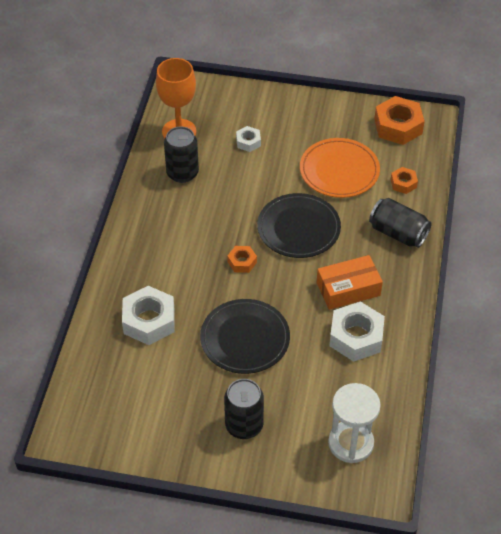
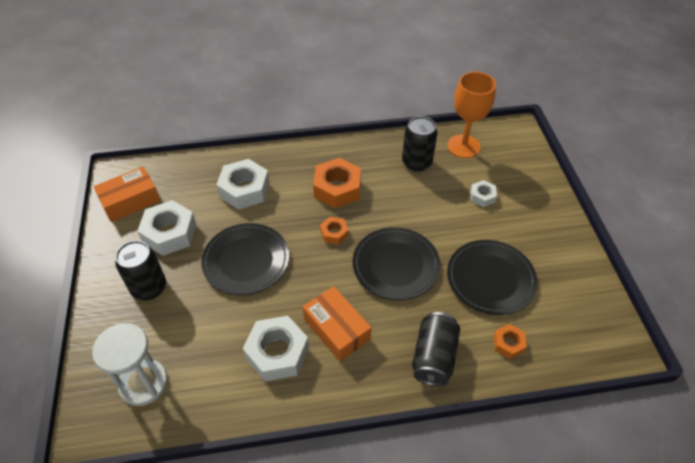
camera: 70 degrees right, 0 degrees up
(114, 428) = (130, 201): none -> orange box
(179, 397) = (170, 233): none -> white nut
(339, 171) = (490, 279): orange plate -> black plate
(398, 126) = (589, 317): orange nut -> orange nut (337, 188)

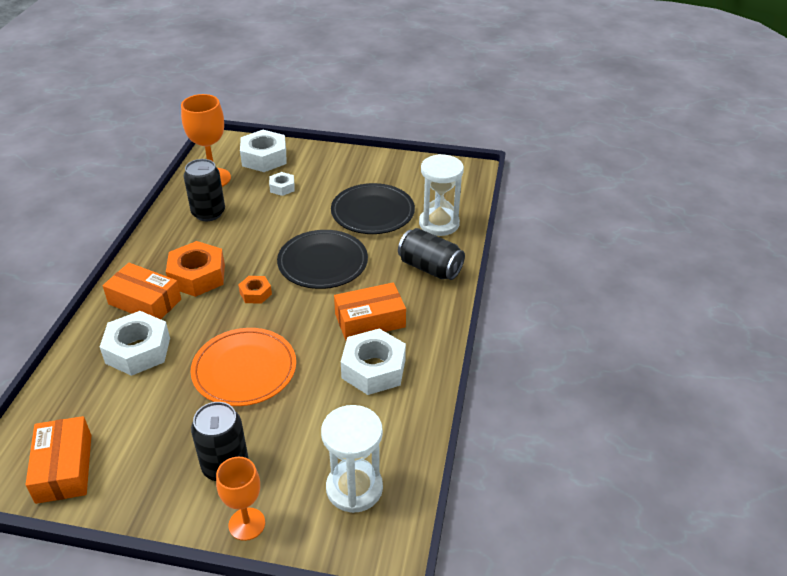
camera: 70 degrees left, 10 degrees down
(100, 322) = (247, 524): none -> orange goblet
(170, 233) = (153, 433): white nut -> white nut (264, 158)
(246, 261) = (244, 370): black plate -> orange plate
(295, 171) = (145, 302): none -> orange box
(508, 344) = (439, 224): orange nut -> white hourglass

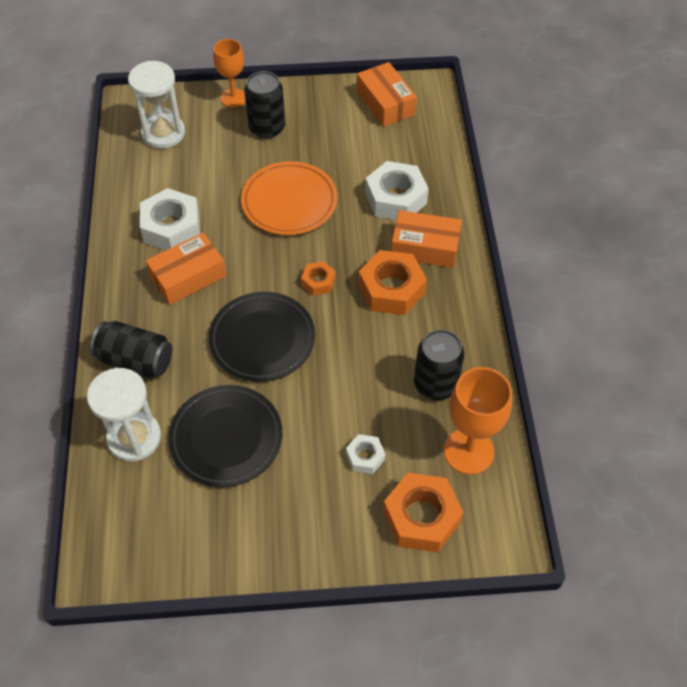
camera: 165 degrees right, 15 degrees up
(264, 158) = (421, 517): white nut -> orange nut

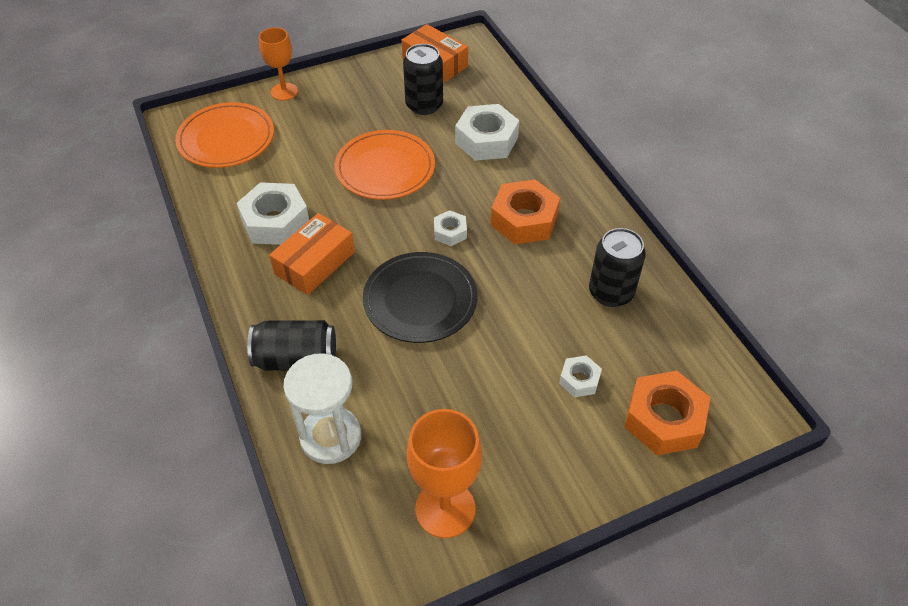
camera: 20 degrees left, 5 degrees down
(163, 133) = (226, 139): white hourglass -> orange plate
(226, 438) = (430, 406): black plate -> none
(267, 128) = (330, 110): black can -> black can (424, 105)
(318, 282) = (450, 232): orange nut -> white nut
(425, 247) = (536, 175): orange box -> none
(468, 451) = (674, 344): orange goblet -> orange goblet (445, 509)

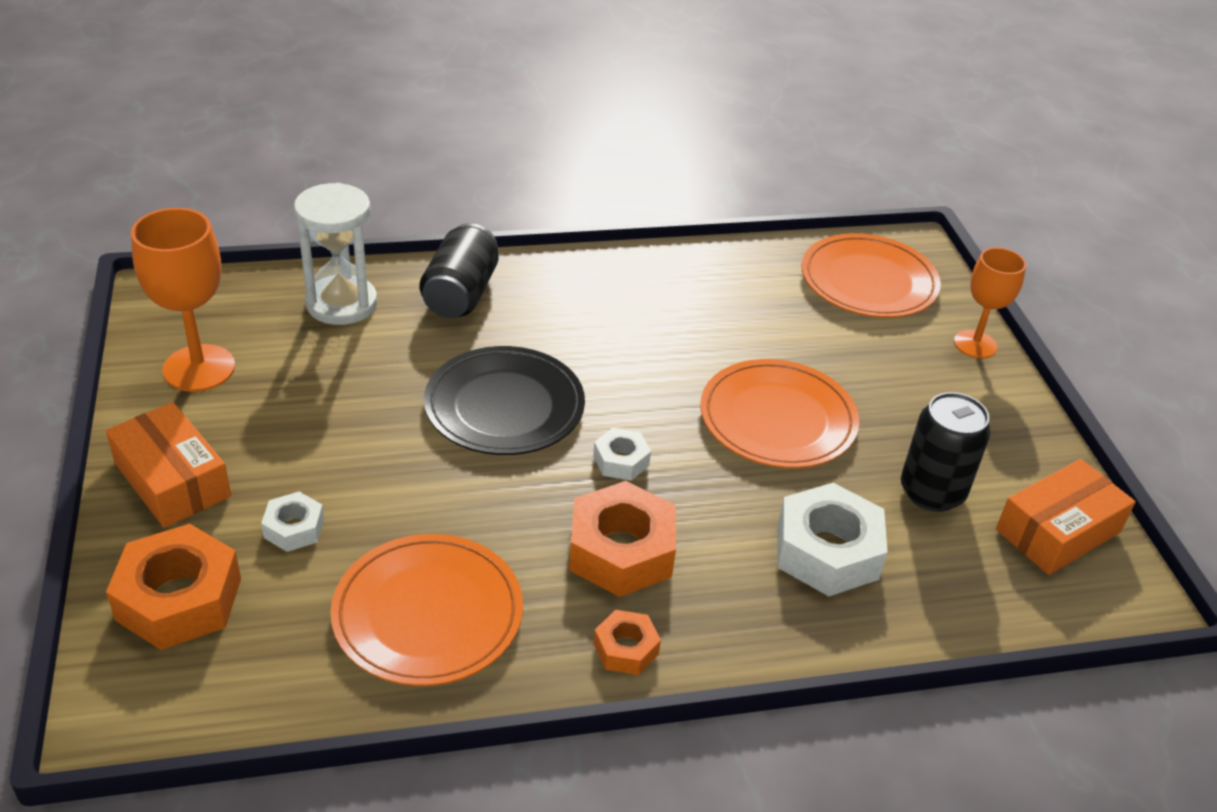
camera: 100 degrees right, 10 degrees down
(275, 221) = (692, 304): white nut -> none
(315, 263) = (607, 327): orange box -> orange box (172, 480)
(590, 206) = (626, 649): none -> orange nut
(611, 293) = (428, 614): black can -> orange plate

